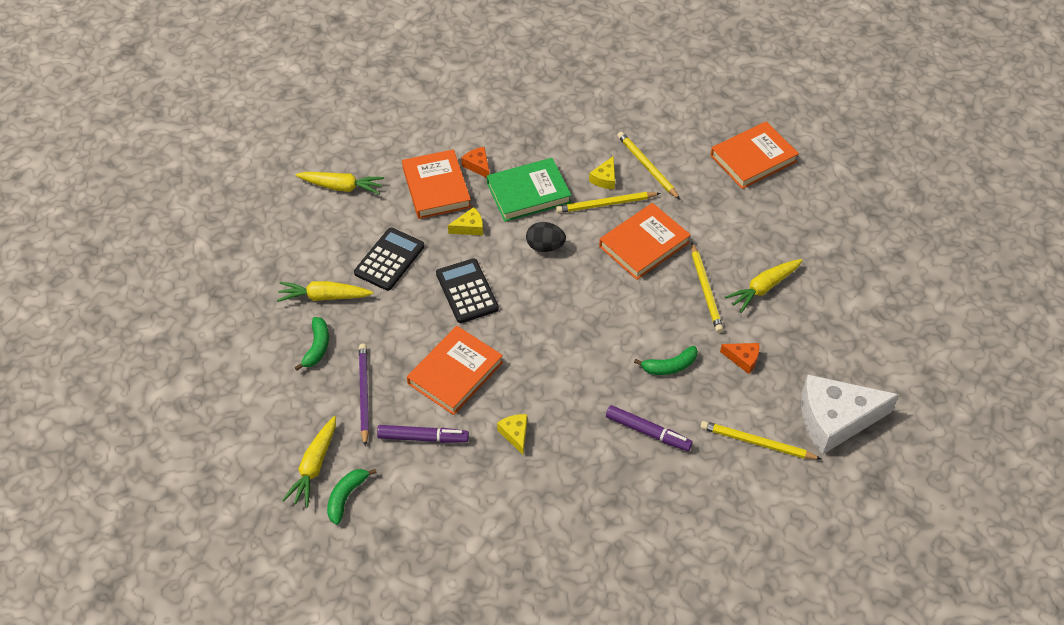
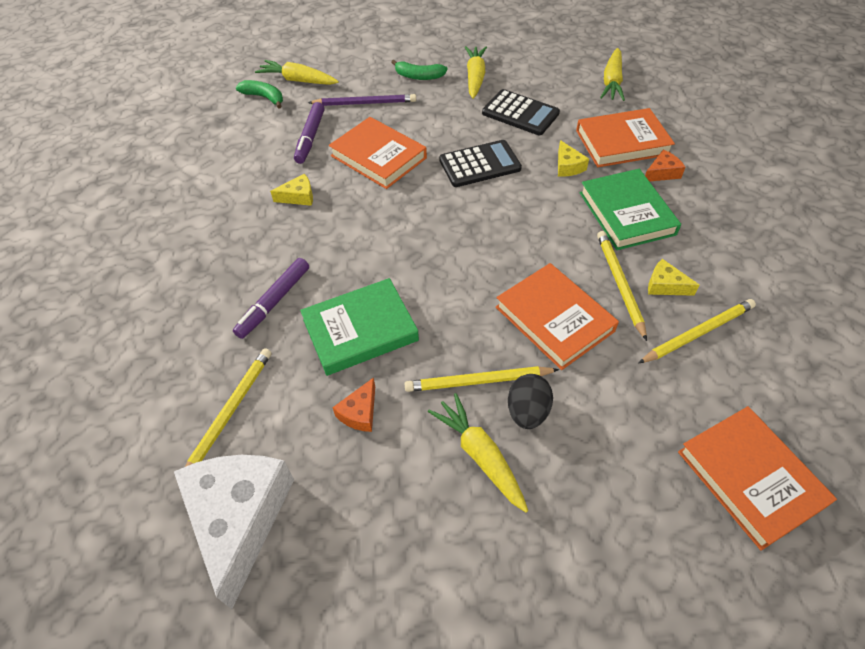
camera: 95 degrees right, 0 degrees up
(545, 246) = (544, 225): black egg -> black egg (527, 412)
(669, 366) = (360, 330): green banana -> green book

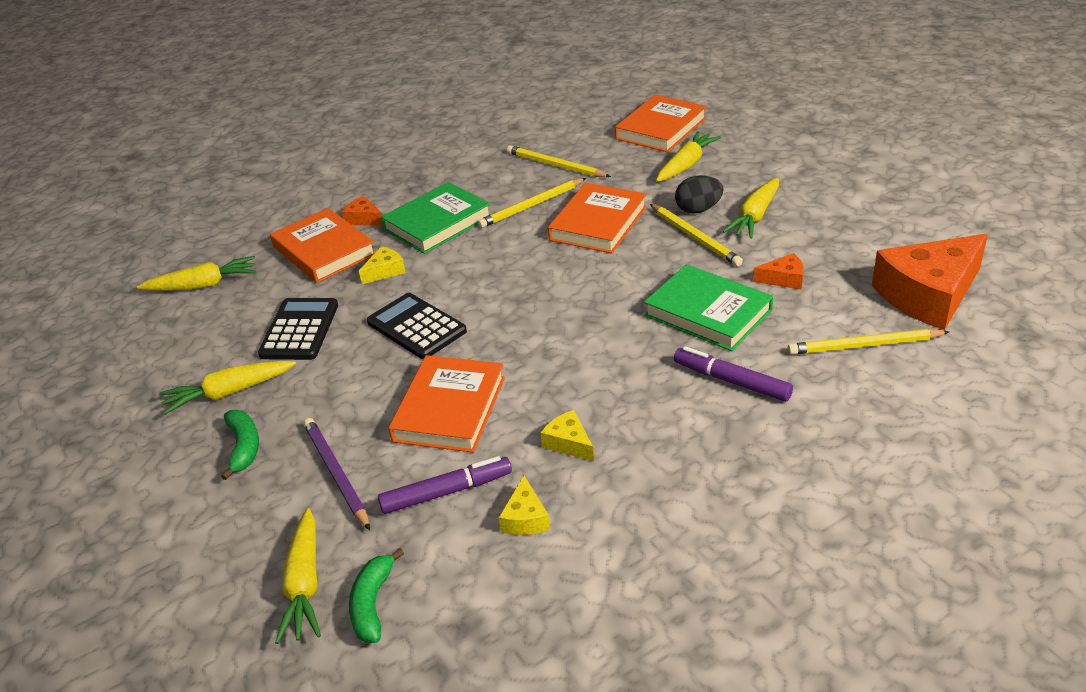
camera: 115 degrees left, 15 degrees down
(239, 518) = (929, 295): white cheese -> orange cheese
(274, 302) = (731, 381): purple marker -> purple marker turned 150 degrees counterclockwise
(635, 454) = (686, 165): none -> yellow carrot
(665, 285) = (516, 187): yellow cheese -> yellow cheese (525, 518)

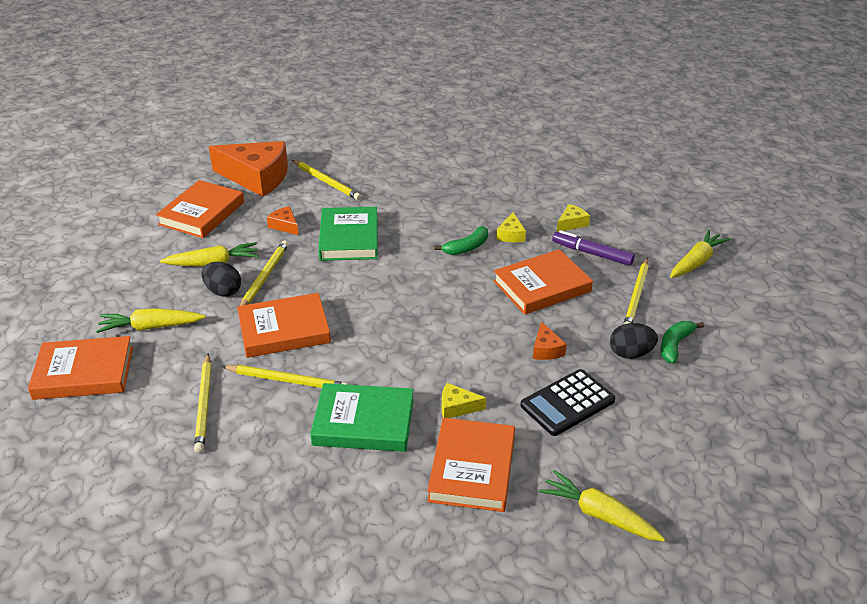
camera: 135 degrees left, 0 degrees up
(229, 393) = (656, 389): yellow carrot -> none
(283, 407) = (630, 353): none -> black egg
(336, 474) = (636, 296): purple pencil -> yellow pencil
(364, 219) = (403, 479): orange cheese -> orange cheese (546, 349)
(372, 604) = (672, 237): green banana -> green banana (466, 247)
(416, 327) = (495, 346): black calculator -> none
(731, 381) = (402, 208): purple marker -> none
(869, 235) = (202, 213): none -> orange book

